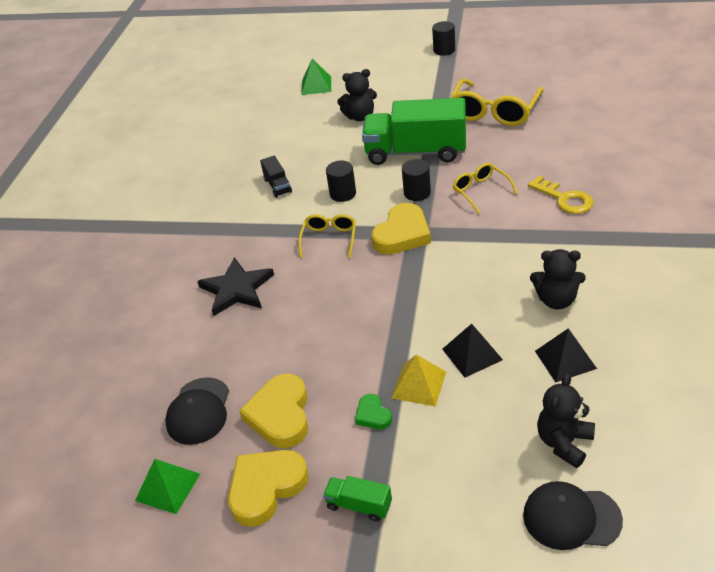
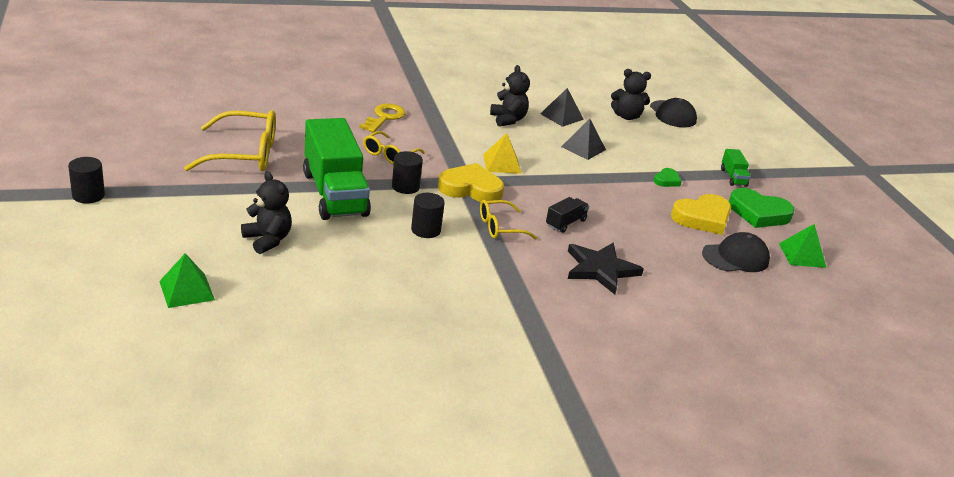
camera: 125 degrees left, 10 degrees down
(266, 488) = (758, 213): yellow heart -> green heart
(277, 185) = (430, 277): black truck -> black truck (565, 223)
(419, 384) = (626, 166): yellow pyramid -> yellow pyramid (502, 164)

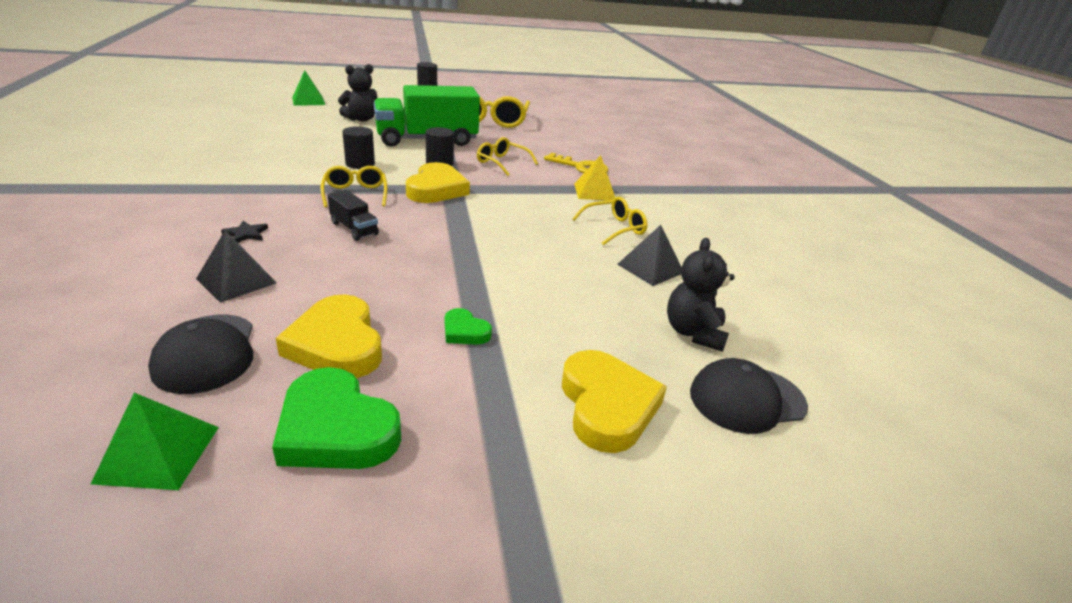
camera: 95 degrees right, 0 degrees up
(502, 164) = (495, 211): yellow pyramid -> yellow pyramid (594, 192)
(508, 120) = (614, 228): black teddy bear -> yellow glasses
(583, 148) = (555, 270): black pyramid -> black pyramid (236, 280)
(600, 269) = (246, 234): black star -> black star, size x0.44
(699, 147) = (607, 405): none -> yellow heart
(733, 177) = (485, 428): green truck -> none
(758, 213) = (336, 429): green heart -> green heart turned 75 degrees counterclockwise

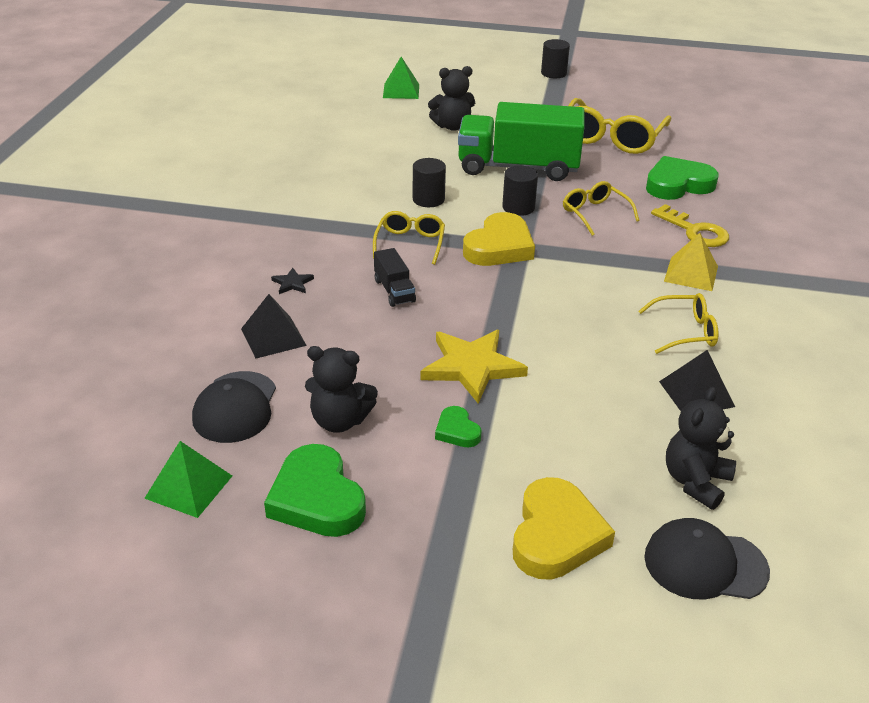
camera: 25 degrees right, 5 degrees up
(337, 344) = (340, 421): yellow heart -> black teddy bear
(454, 277) = (472, 367): none -> yellow star
(552, 142) = (678, 184): none -> green heart

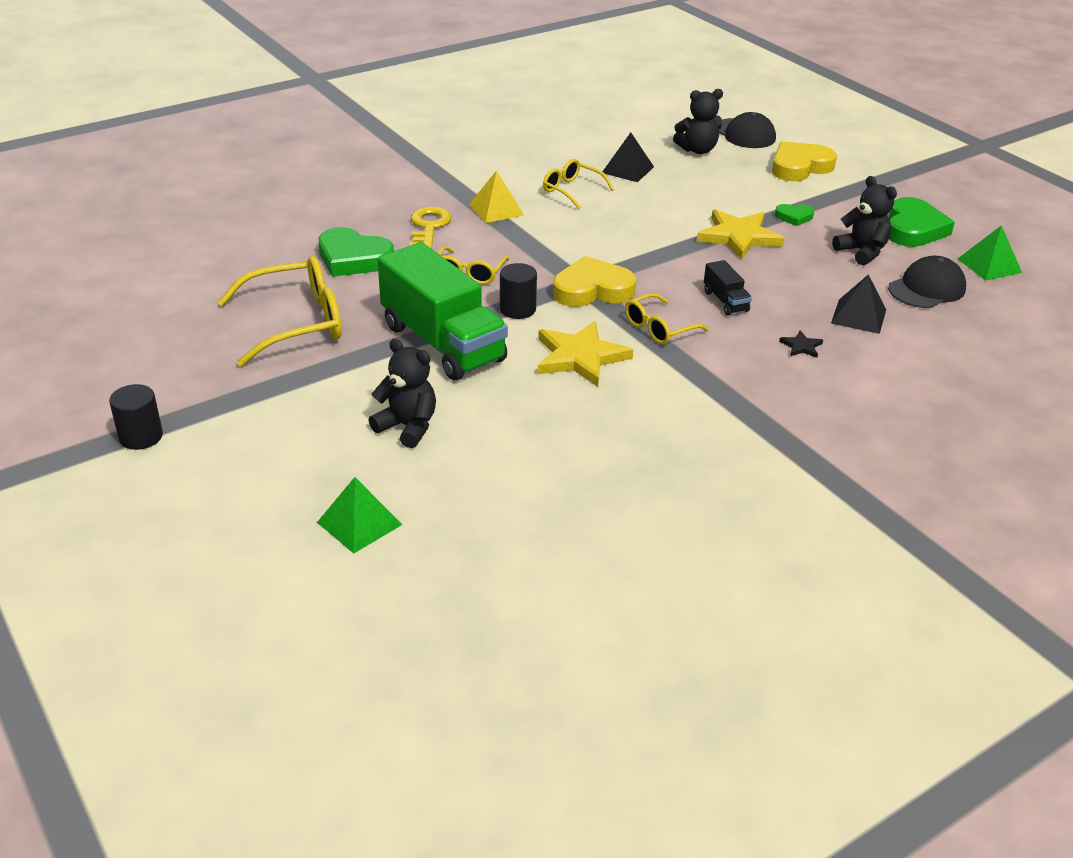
camera: 135 degrees left, 0 degrees up
(394, 291) = (725, 301): black truck -> black truck turned 135 degrees clockwise
(428, 199) = (580, 357): black cylinder -> yellow star
(457, 431) = (794, 217): green heart -> green heart turned 75 degrees clockwise

